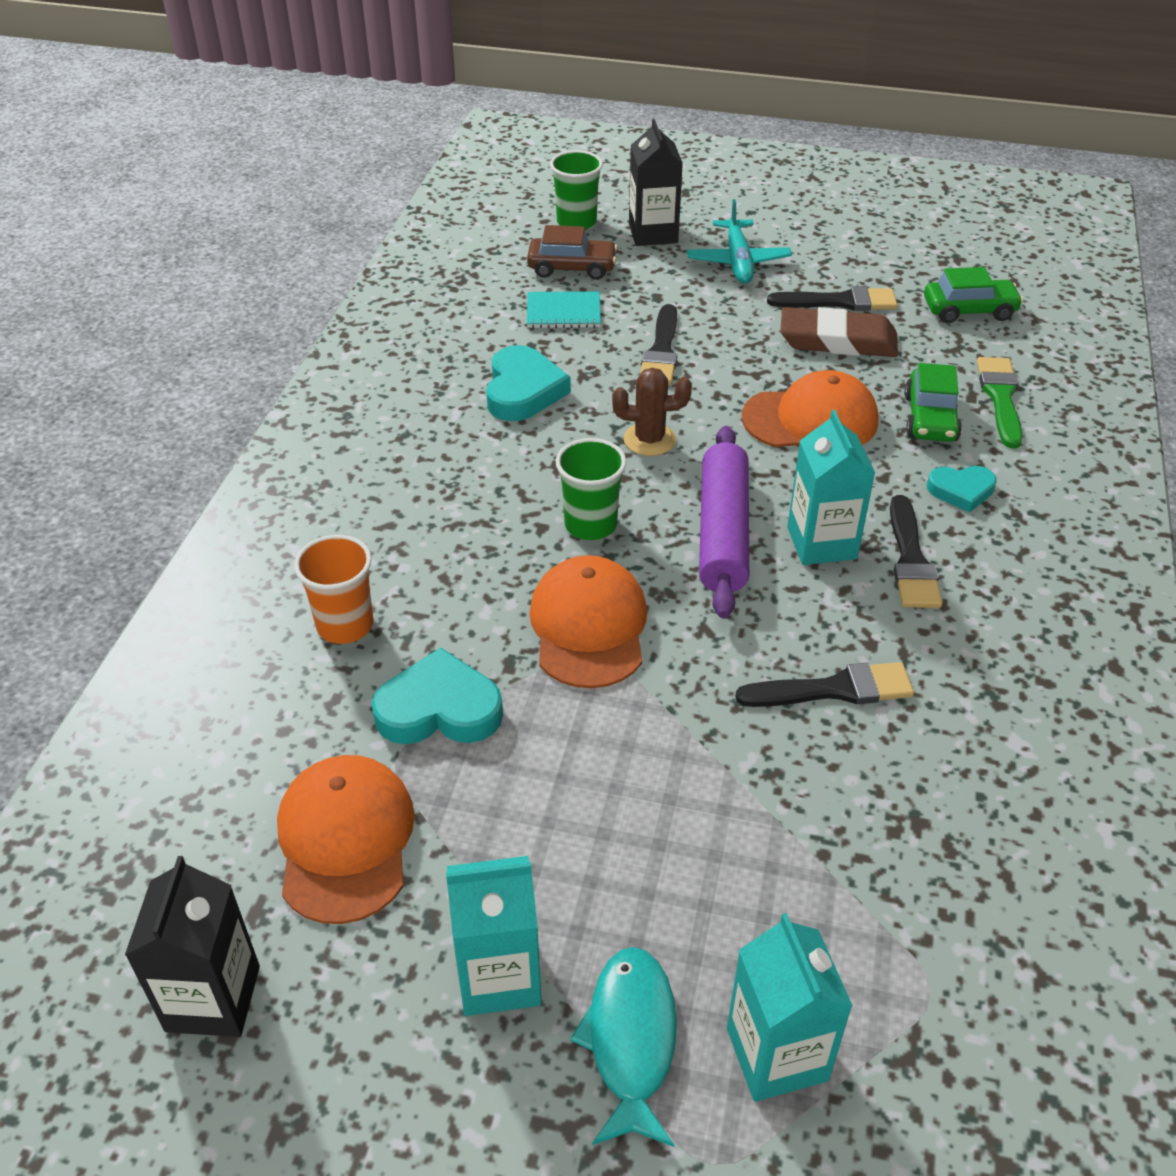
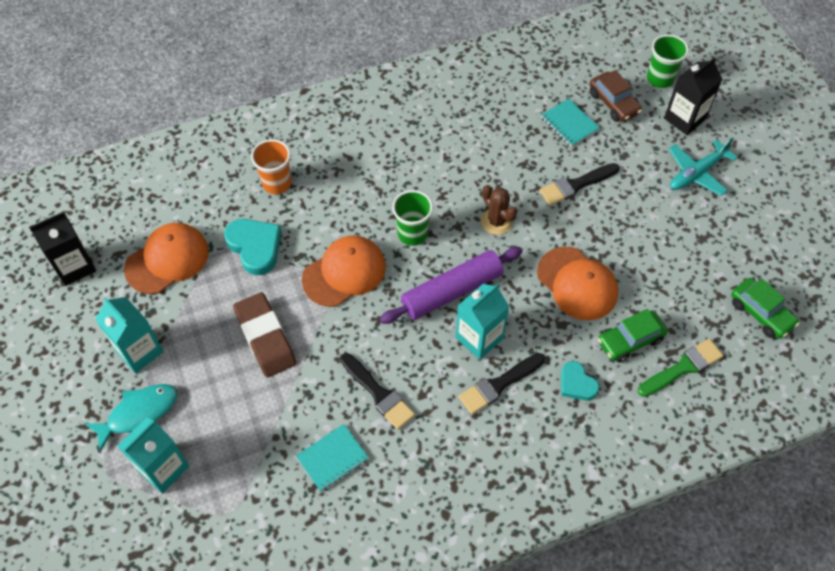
camera: 55 degrees right, 15 degrees up
(523, 390) = (488, 147): turquoise heart -> none
(837, 340) = (663, 260): brown eraser -> brown eraser (265, 337)
(839, 302) = (704, 243): black brush -> none
(911, 798) = (332, 458): none -> turquoise notebook

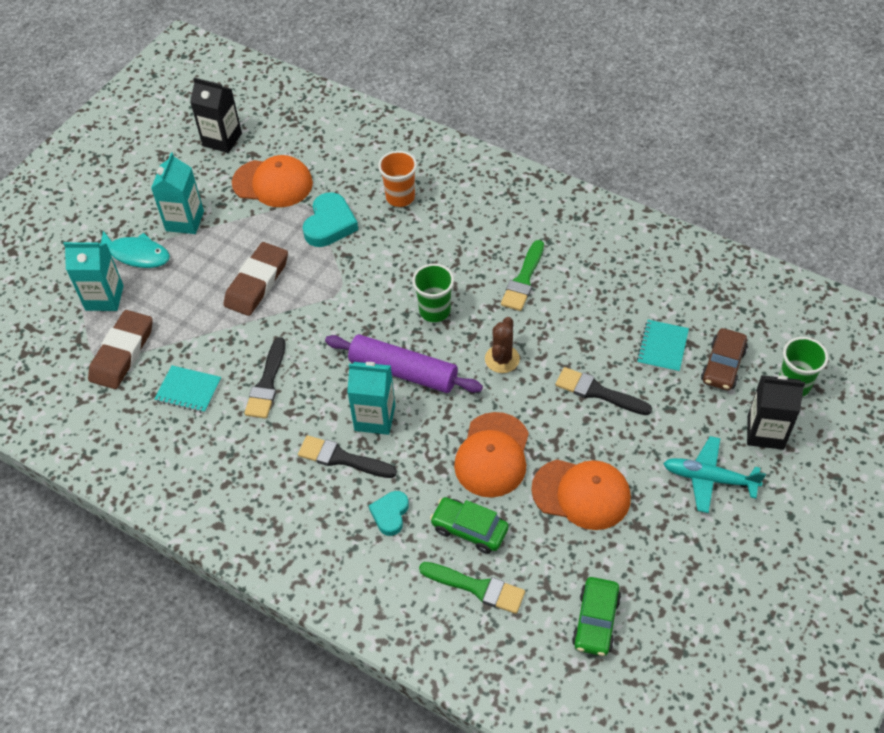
camera: 55 degrees right, 5 degrees down
(242, 489) = (122, 353): none -> brown eraser
(344, 273) = (357, 292): orange cap -> orange cap (581, 494)
(436, 160) = (523, 279): none -> green brush

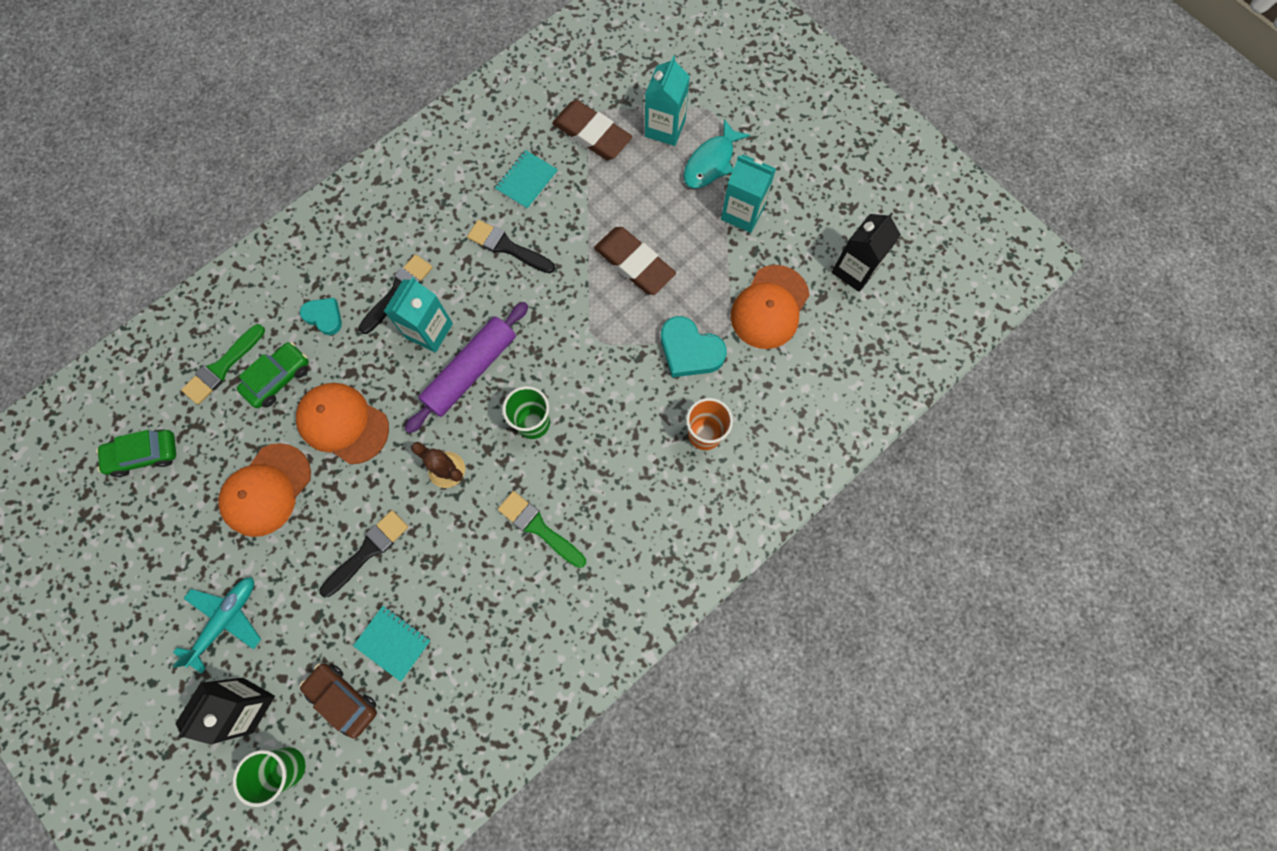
camera: 105 degrees right, 20 degrees up
(595, 621) = (144, 454): green car -> green car turned 45 degrees counterclockwise

